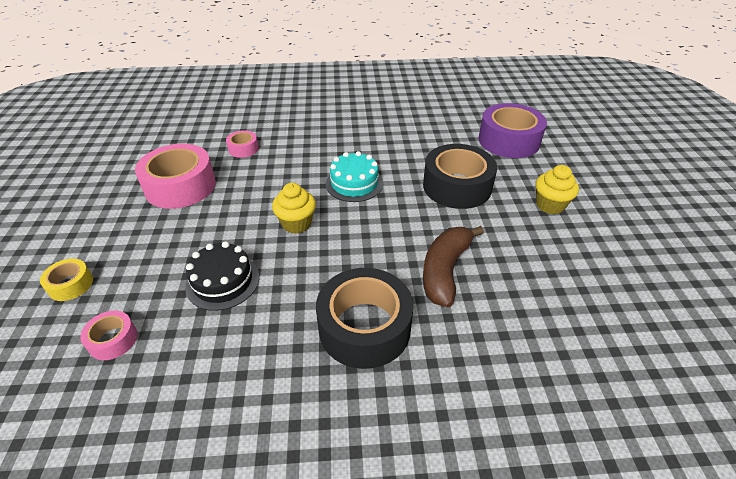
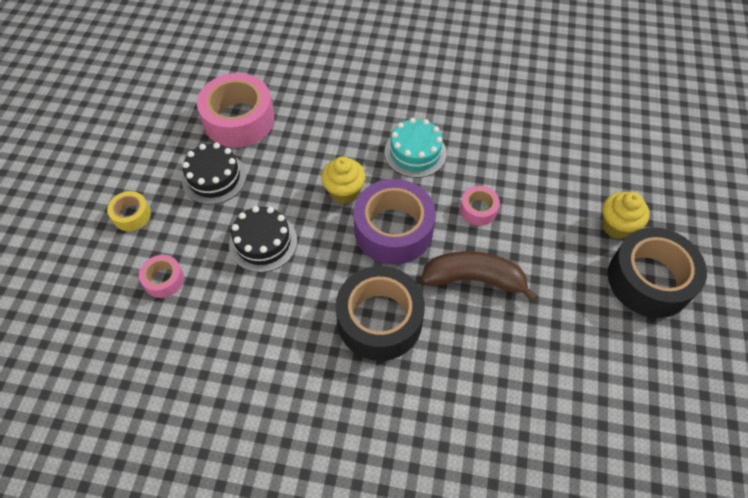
camera: 15 degrees right, 15 degrees up
(161, 236) = (214, 178): none -> black cake
(243, 149) = (309, 81): pink tape -> pink tape (478, 210)
(445, 270) = (474, 279): brown banana -> brown banana turned 60 degrees clockwise
(457, 186) = (524, 180): black tape -> black tape (649, 280)
(509, 140) = (609, 127): purple tape -> purple tape (393, 230)

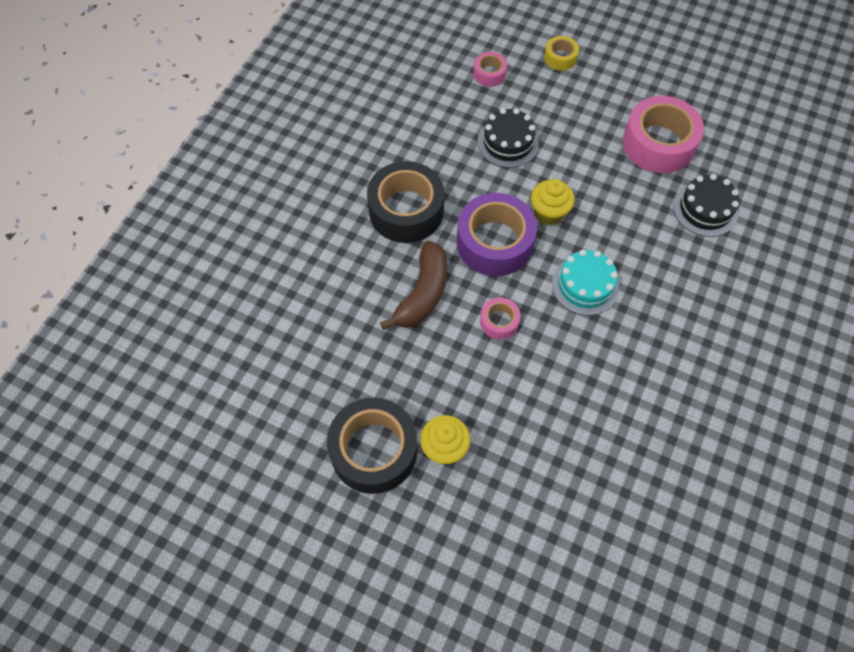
camera: 105 degrees right, 5 degrees up
(214, 178) = (588, 117): black cake -> black cake (705, 209)

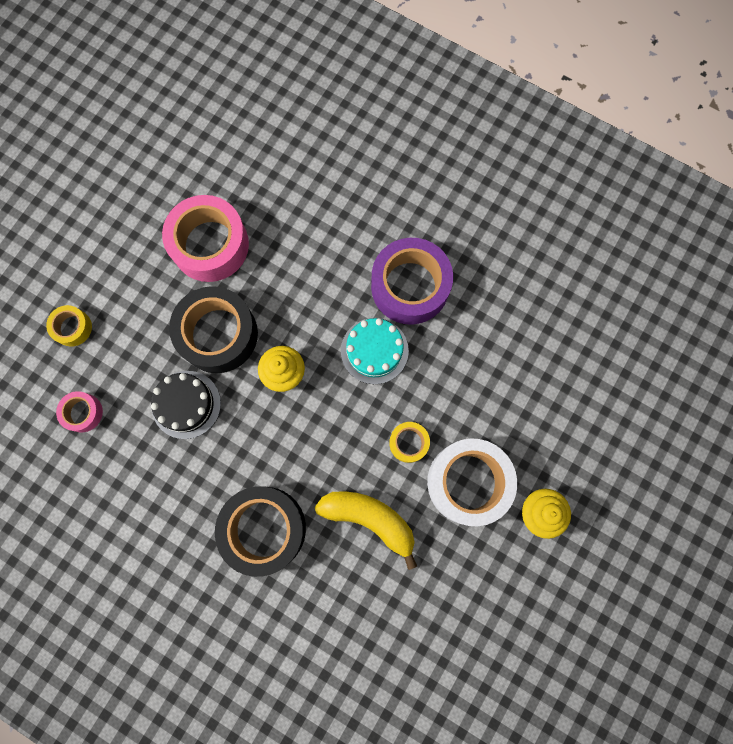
camera: 85 degrees left, 15 degrees up
(374, 450) = (539, 583): black tape -> black tape (218, 334)
(423, 293) = (370, 519): brown banana -> yellow banana
(467, 378) = (468, 482): none -> white tape
(494, 242) = (315, 436): purple tape -> purple tape (410, 286)
(499, 321) = (408, 443): pink tape -> yellow tape
(705, 209) = (297, 216): black cake -> none

